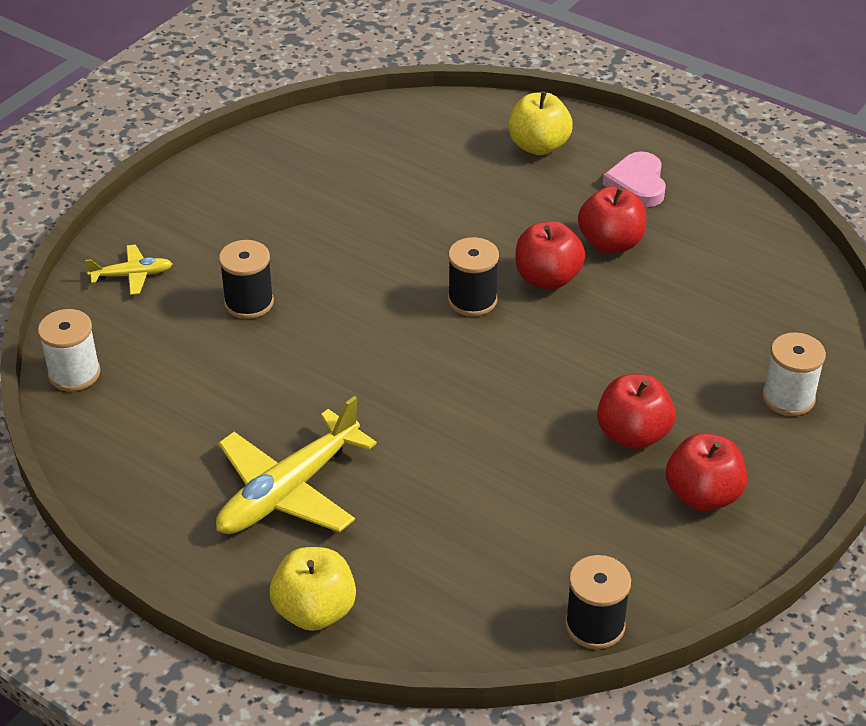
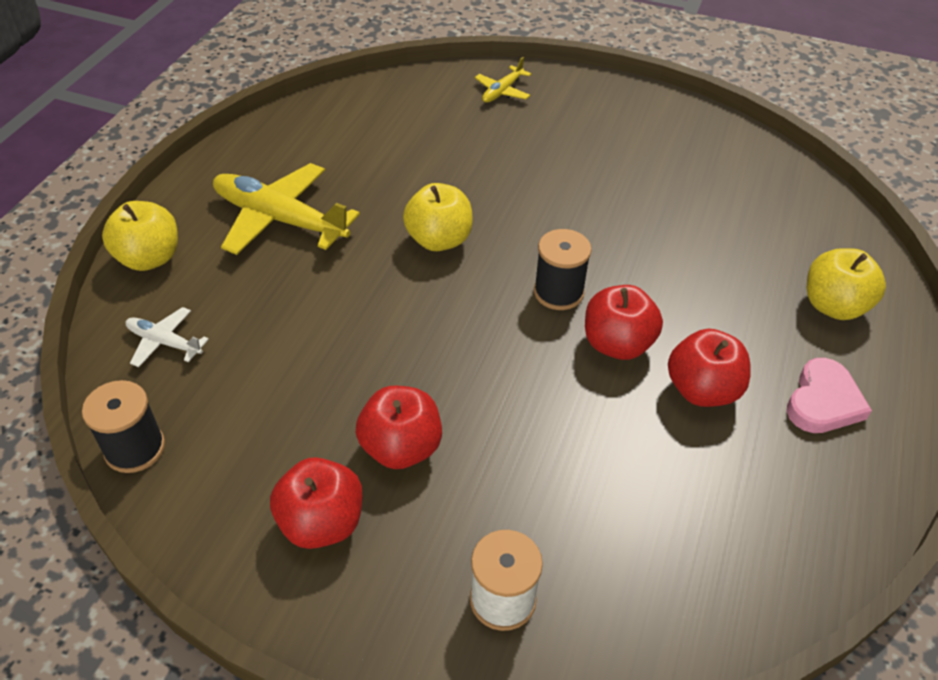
camera: 75 degrees right, 5 degrees up
(74, 373) = (383, 89): white spool -> none
(132, 275) = (502, 91): yellow plane -> yellow plane turned 60 degrees clockwise
(249, 302) = (496, 155): black spool -> none
(370, 368) = (439, 240): none -> yellow apple
(456, 599) = (165, 342): none -> white plane
(637, 184) = (823, 401): pink heart -> pink heart turned 135 degrees clockwise

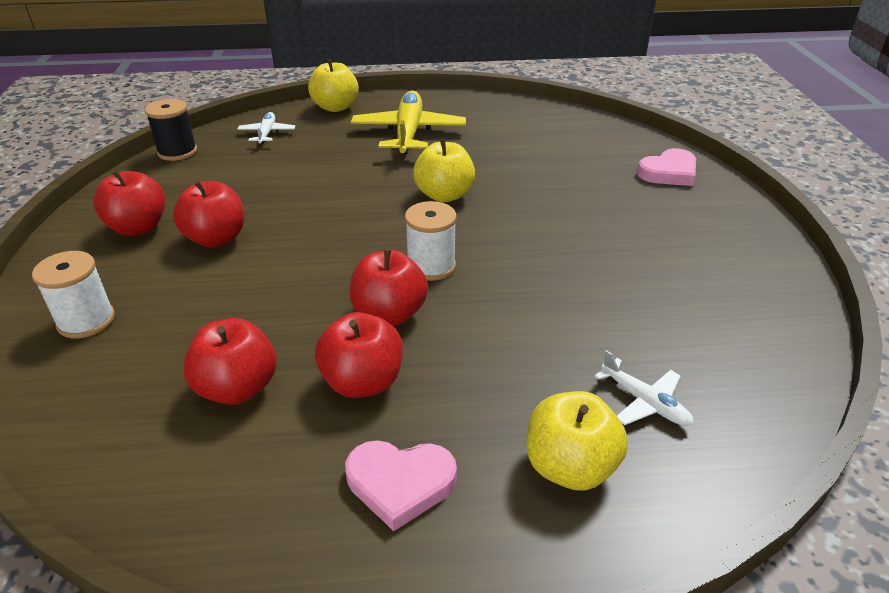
camera: 65 degrees right, 10 degrees down
(502, 91) = (669, 172): yellow plane -> pink heart
(558, 292) = (431, 266): black spool -> white spool
(675, 480) = (237, 388): none -> red apple
(785, 243) = (644, 402): none -> white plane

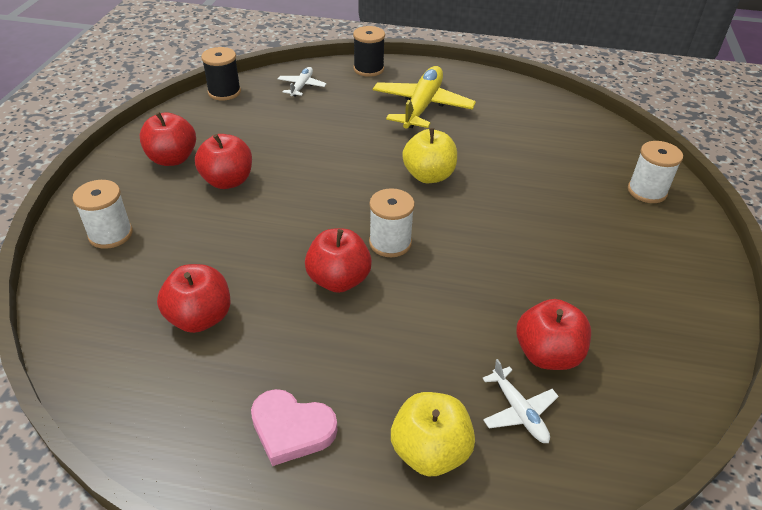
camera: 15 degrees right, 5 degrees up
(335, 107) = (368, 69): yellow apple -> black spool
(362, 382) = (295, 335): red apple -> red apple (547, 354)
(669, 172) = (647, 191): pink heart -> white spool

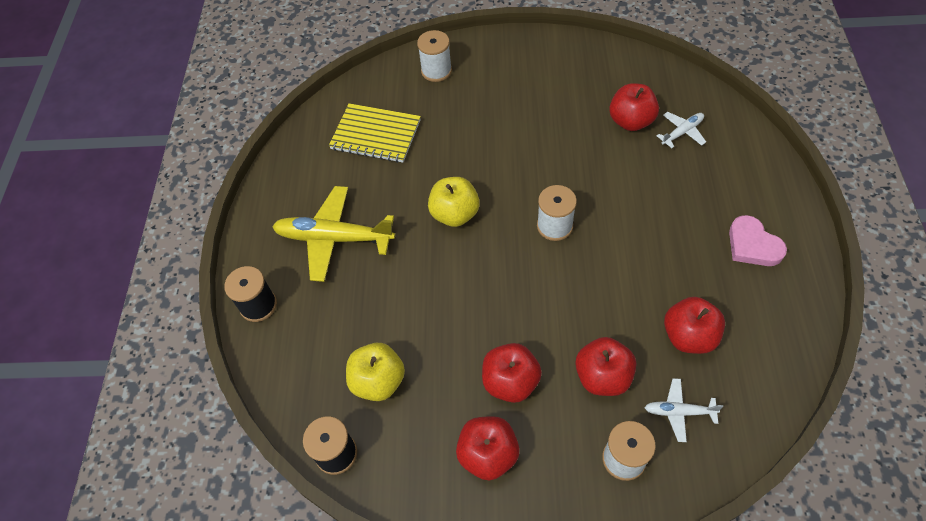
camera: 95 degrees left, 15 degrees up
(291, 429) = (752, 245): pink heart -> pink heart turned 135 degrees clockwise
(301, 86) = (309, 367): white plane -> white plane (679, 412)
(338, 280) = (610, 251): red apple -> red apple (602, 376)
(430, 451) = (731, 171): yellow apple -> yellow apple (378, 381)
(547, 139) = (375, 134): none -> yellow notebook

